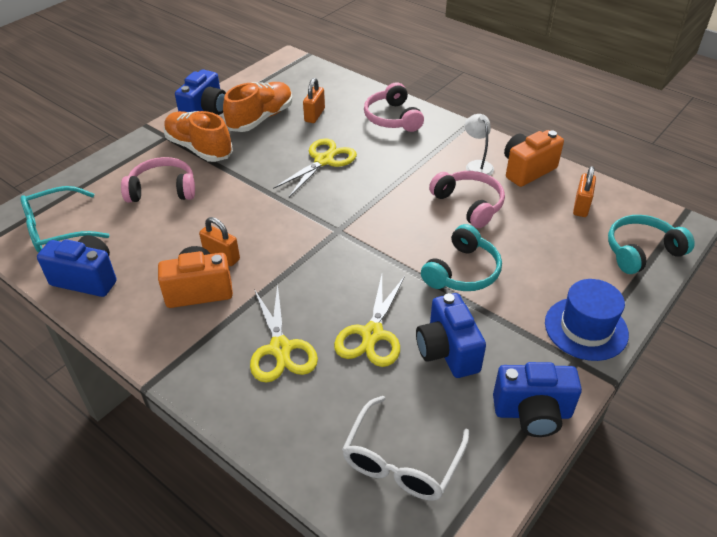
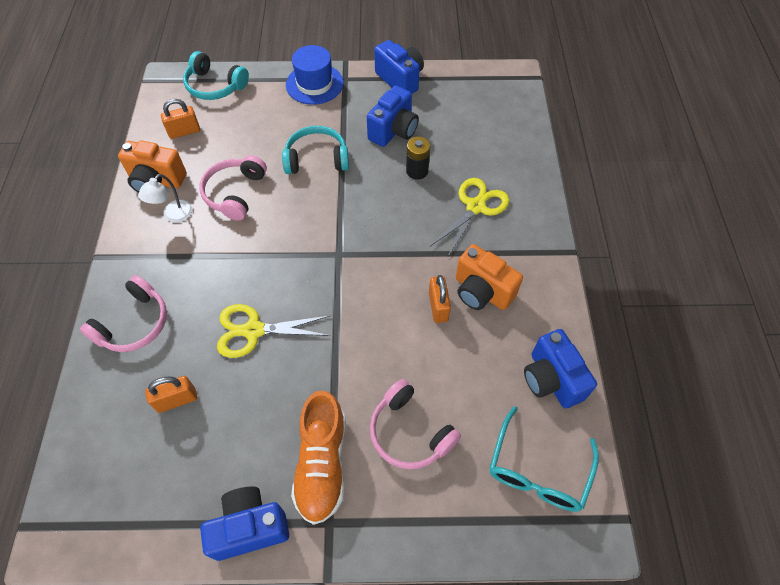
camera: 130 degrees left, 15 degrees up
(57, 229) = (538, 470): turquoise glasses -> turquoise glasses turned 90 degrees clockwise
(260, 118) = (221, 450): orange shoe -> none
(372, 334) = (417, 171): yellow scissors -> black battery
(401, 461) = (483, 111): white glasses -> none

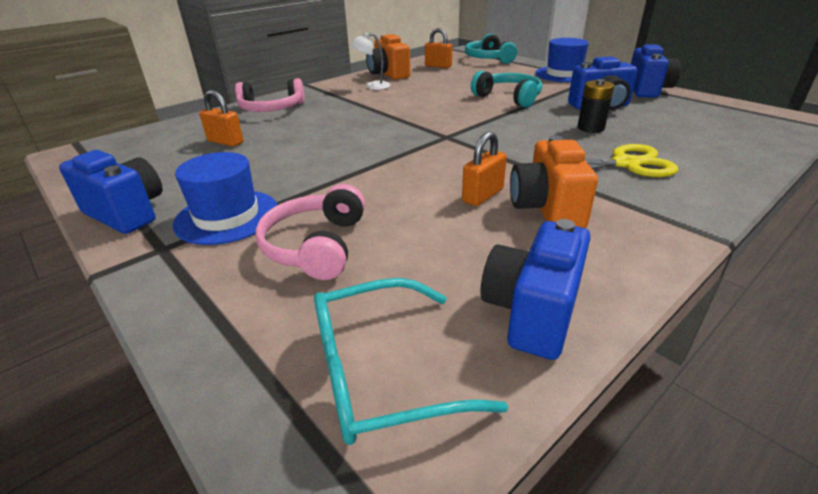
camera: 50 degrees right, 25 degrees down
(235, 193) = (424, 91): pink headphones -> none
(254, 331) = (322, 139): yellow scissors -> none
(322, 463) = (227, 216): orange shoe -> blue hat

